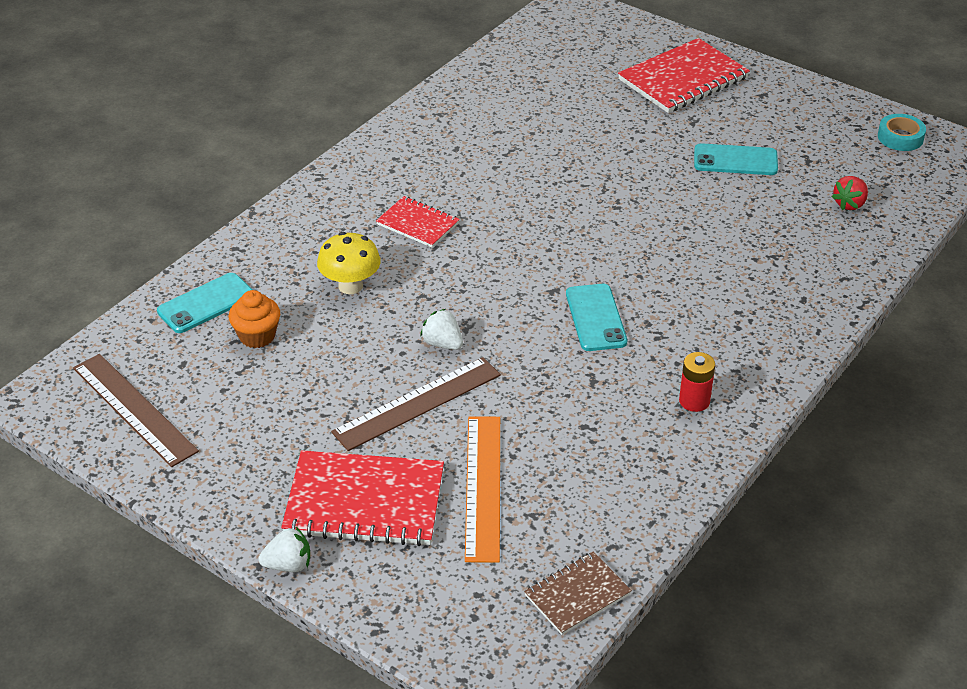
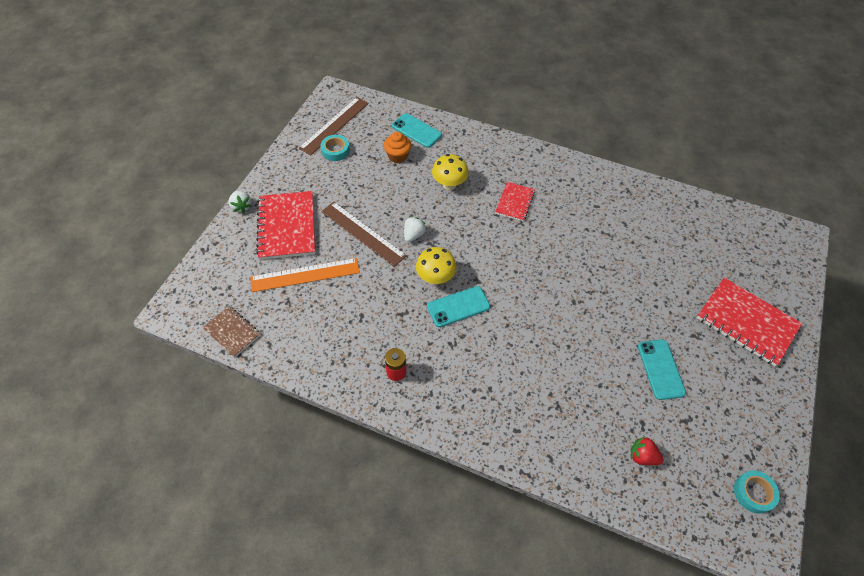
camera: 75 degrees right, 15 degrees up
(203, 415) = (335, 150): none -> turquoise tape
(536, 333) = (435, 278): none -> yellow mushroom

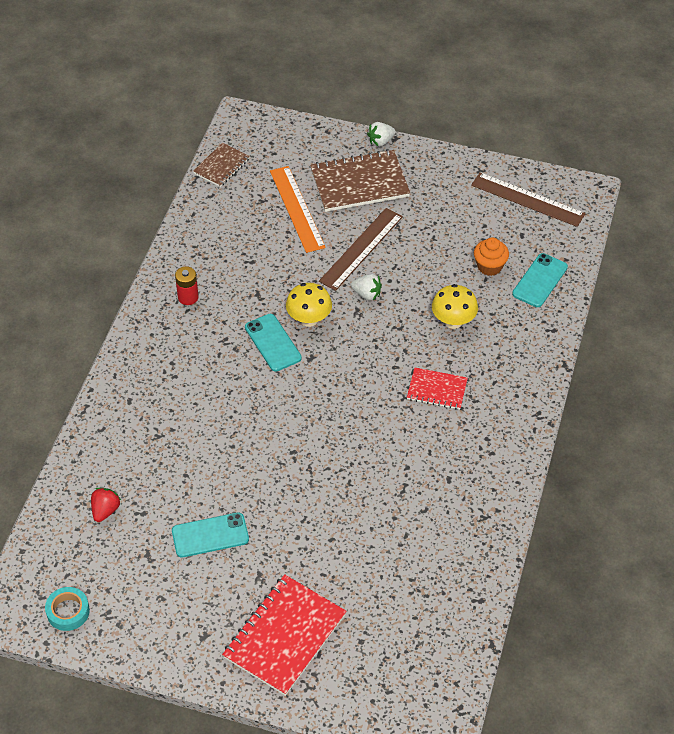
camera: 85 degrees right, 5 degrees down
(286, 226) = (359, 183): red notebook -> brown notebook
(335, 150) = (484, 207): turquoise tape -> none

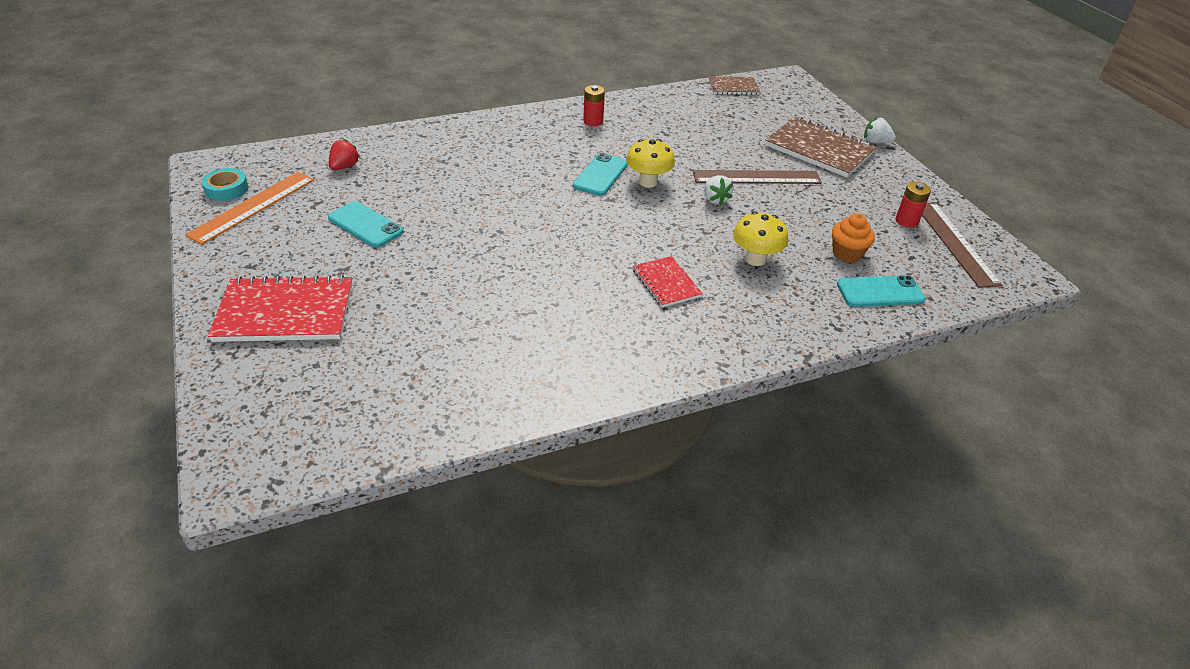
camera: 50 degrees right, 10 degrees down
(105, 510) = (344, 167): red strawberry -> red strawberry turned 45 degrees counterclockwise
(296, 209) = (747, 132): orange ruler -> orange ruler (252, 206)
(484, 205) = (906, 221): none -> red battery

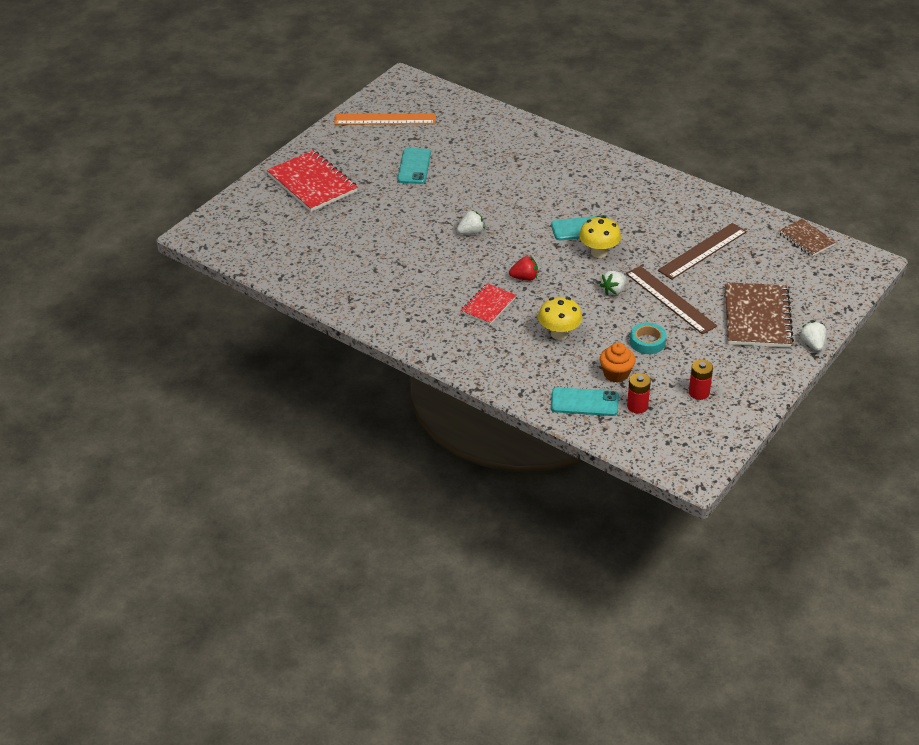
camera: 60 degrees right, 0 degrees up
(226, 189) = (390, 101): turquoise tape -> turquoise tape (647, 342)
(344, 167) = (462, 126): red strawberry -> red strawberry (524, 278)
(528, 239) = (471, 232): none -> white strawberry
(593, 121) = (651, 194): red battery -> red battery (637, 406)
(880, 292) = (584, 402): turquoise phone -> turquoise phone turned 45 degrees counterclockwise
(954, 243) = (696, 425): brown ruler -> brown ruler (702, 251)

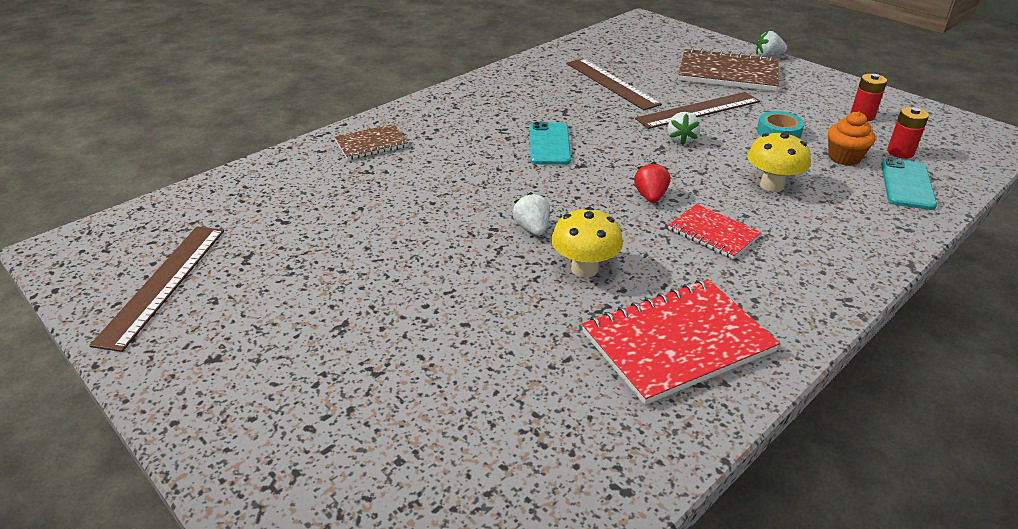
camera: 80 degrees left, 5 degrees down
(312, 183) = (305, 404): red notebook -> red notebook (677, 342)
(385, 119) = (163, 283): orange ruler -> brown ruler
(414, 166) = (330, 265): turquoise phone -> none
(599, 252) = (602, 139): yellow mushroom -> yellow mushroom (584, 269)
(613, 290) = (681, 140): white strawberry -> white strawberry turned 45 degrees clockwise
(806, 239) = (601, 37): brown notebook -> brown notebook (371, 144)

